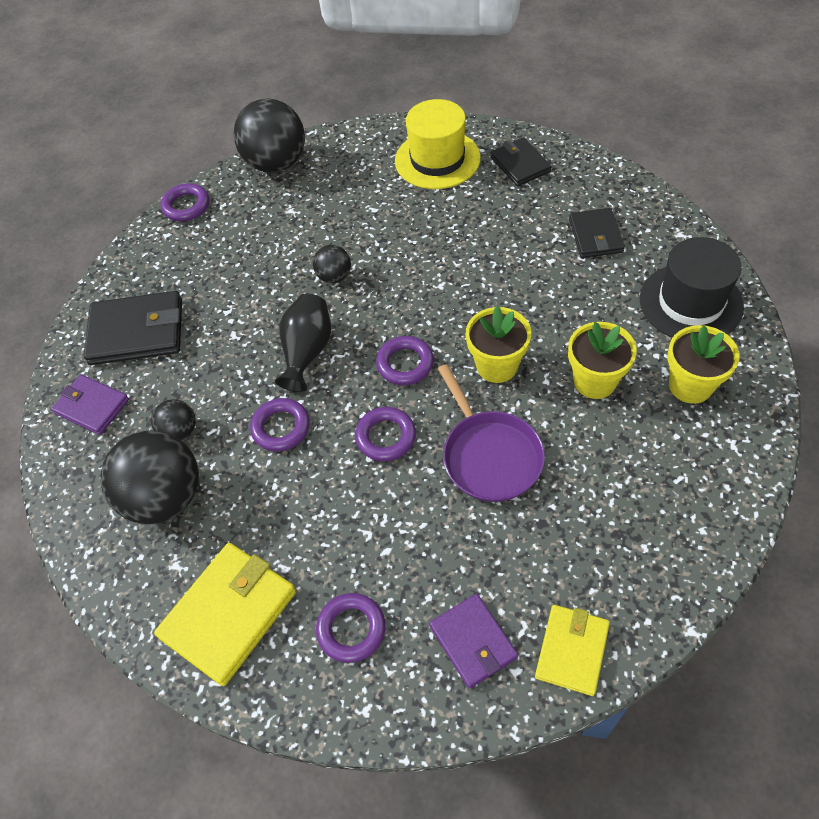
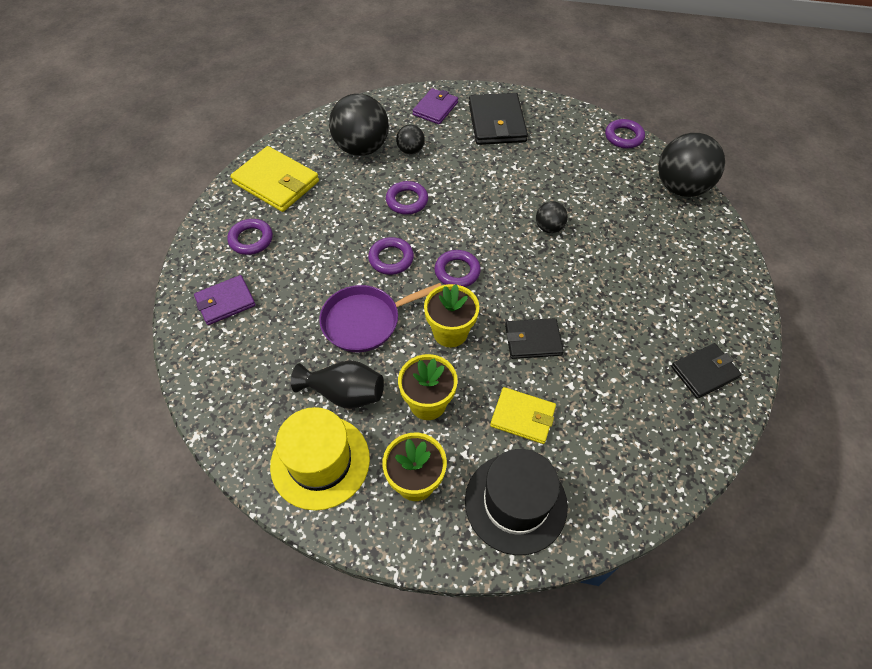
camera: 85 degrees right, 0 degrees up
(307, 351) = (473, 213): black vase -> black vase (344, 393)
(437, 159) = (702, 303): yellow hat -> yellow hat (320, 461)
(572, 650) = (203, 357): yellow wallet -> yellow wallet (523, 417)
(595, 236) = (605, 428): black wallet -> black wallet (533, 340)

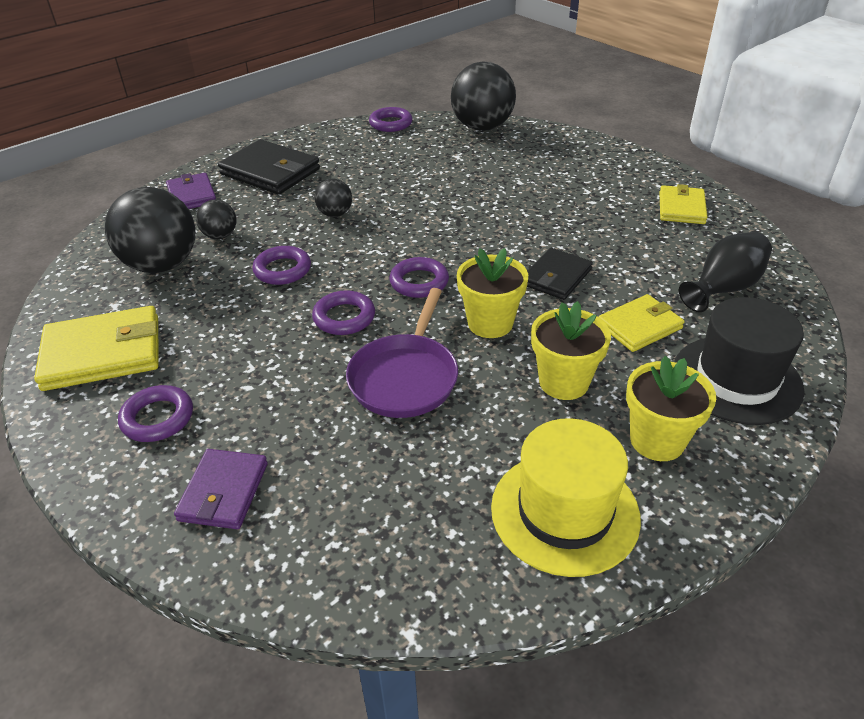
camera: 50 degrees left, 15 degrees down
(344, 393) = (487, 443): black vase -> black vase (723, 288)
(549, 228) = (437, 206): black ball -> black ball (335, 214)
(704, 372) = (681, 208): black wallet -> yellow wallet

